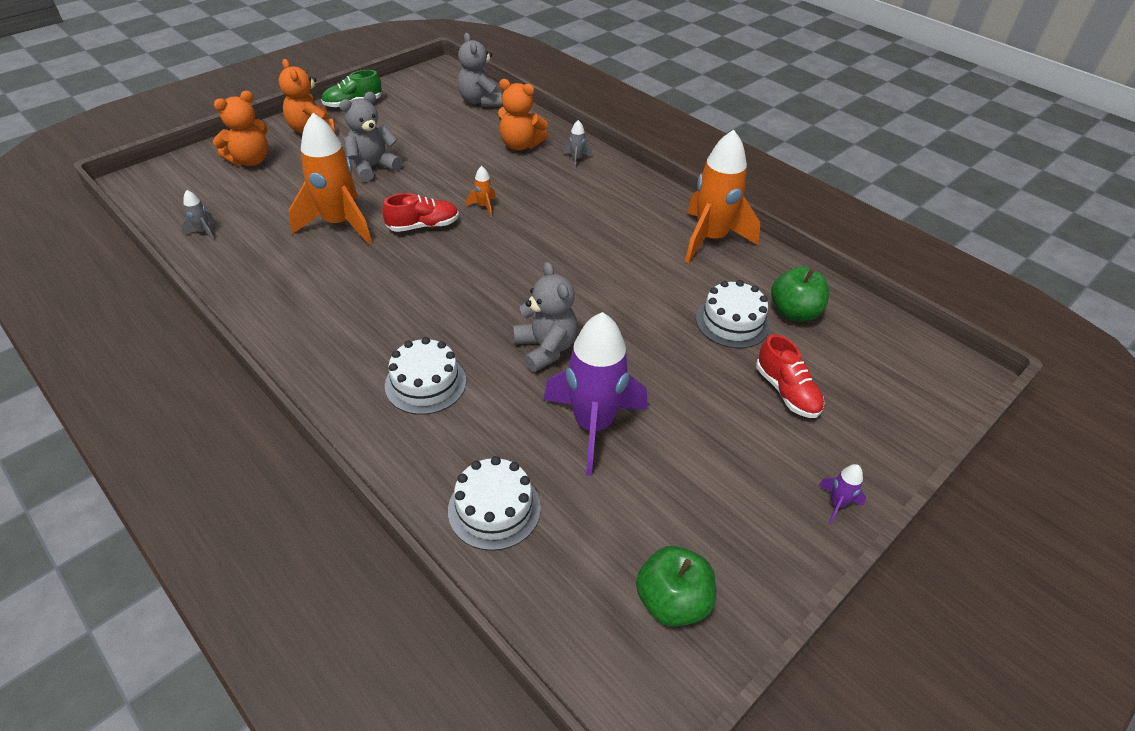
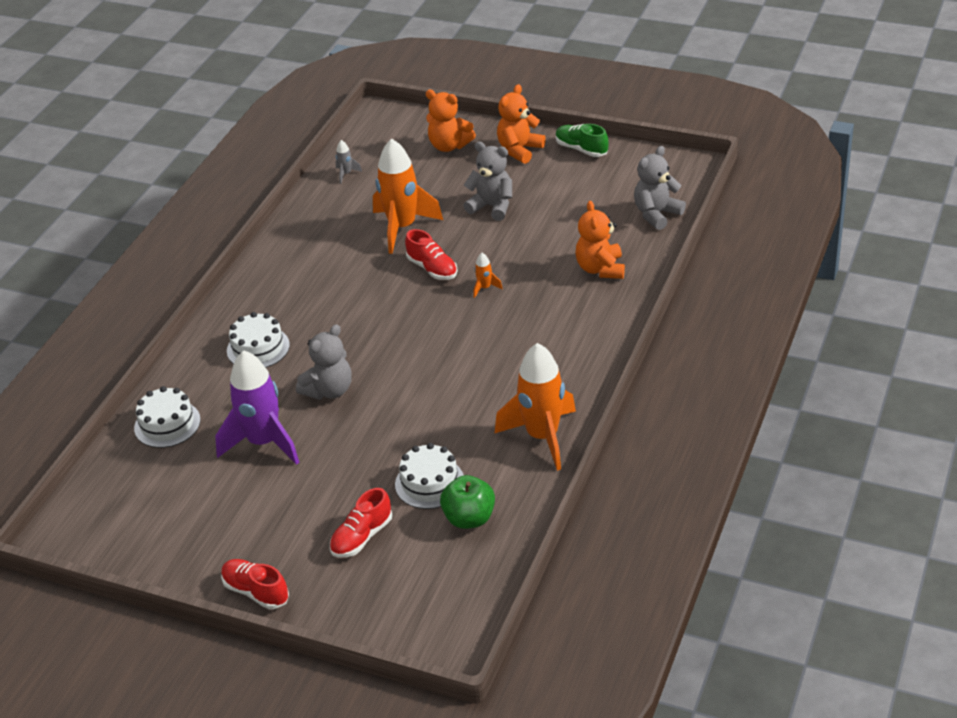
camera: 70 degrees right, 5 degrees down
(576, 159) = (606, 311): grey rocket -> none
(672, 601) = (134, 528): green apple -> none
(837, 504) = (256, 592): purple rocket -> red shoe

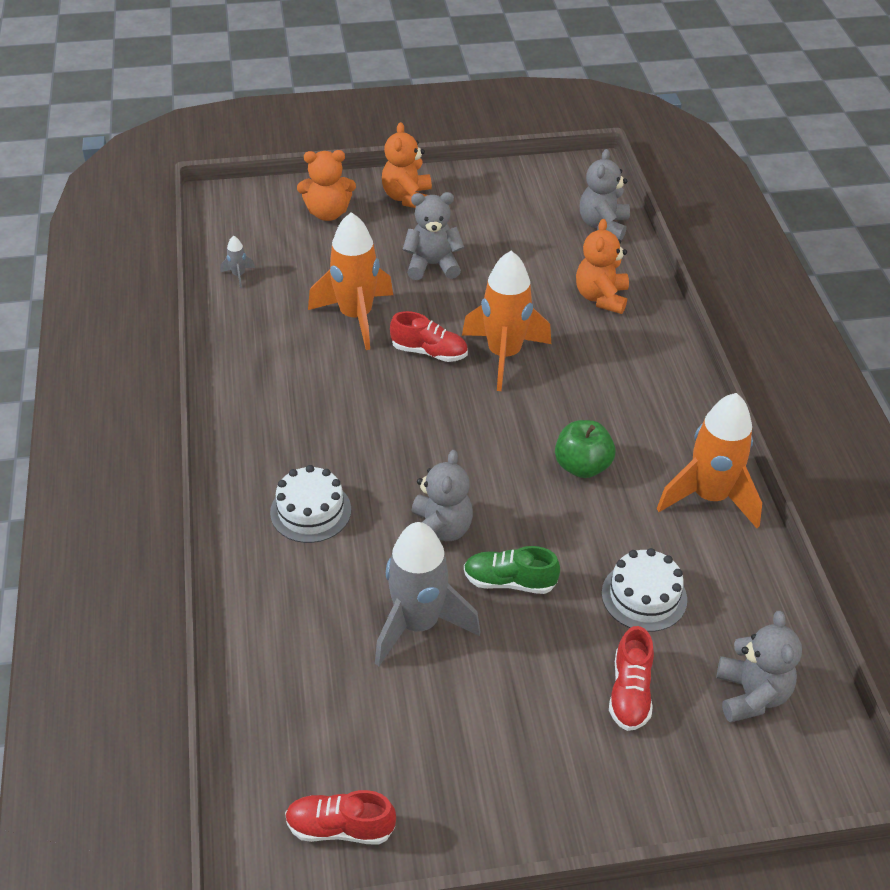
camera: 35 degrees left, 5 degrees up
(167, 424) = (279, 648): white cake -> none
(256, 592) = (573, 817): red shoe -> red shoe (340, 827)
(264, 442) = (418, 624): purple rocket -> grey rocket
(443, 572) = (751, 695): none -> grey teddy bear
(469, 518) = (721, 619): green apple -> green apple (582, 466)
(484, 288) = (504, 355): orange rocket -> orange rocket, size x2.48
(581, 149) = (469, 180): green shoe -> green shoe (509, 581)
(600, 269) = (601, 297): orange teddy bear -> orange teddy bear turned 45 degrees clockwise

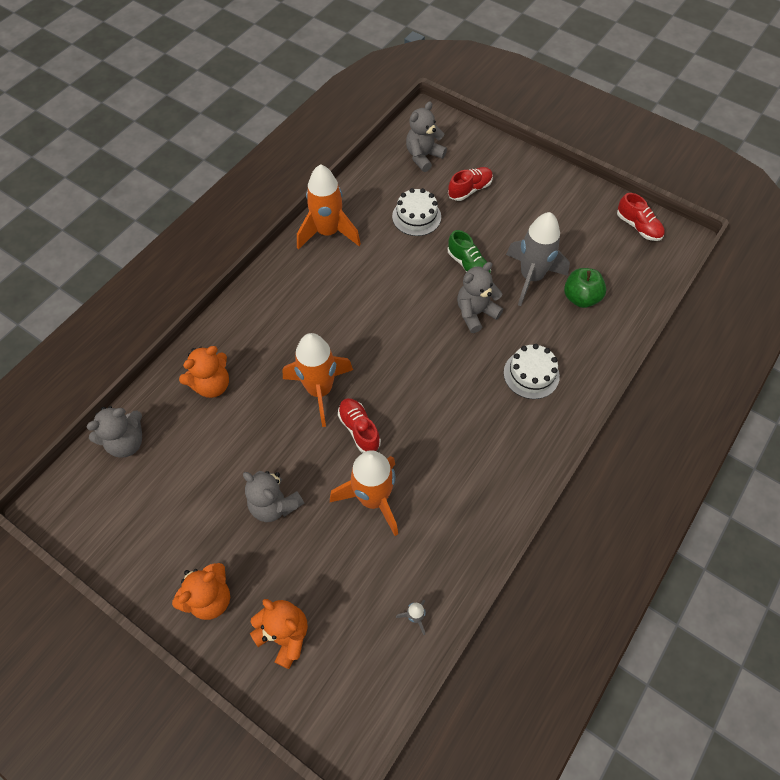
camera: 135 degrees left, 15 degrees up
(582, 466) = (365, 291): green apple -> green apple (580, 298)

